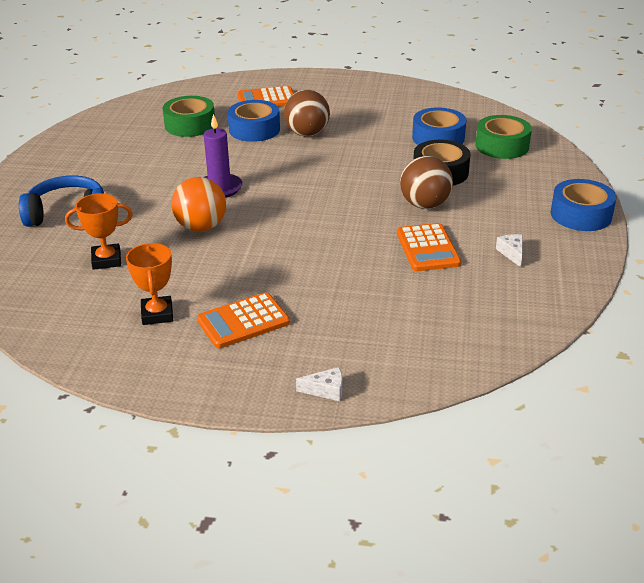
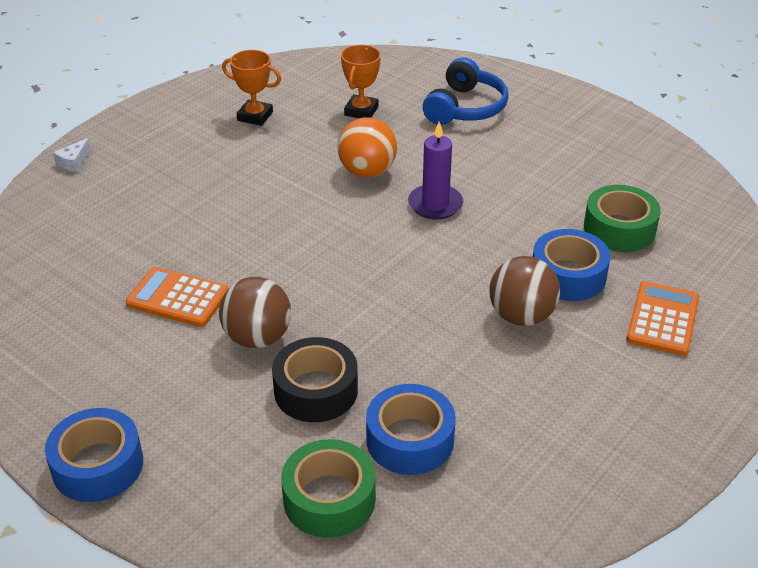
camera: 120 degrees right, 5 degrees up
(243, 321) = (197, 151): orange calculator -> none
(511, 253) = (101, 355): white cheese -> none

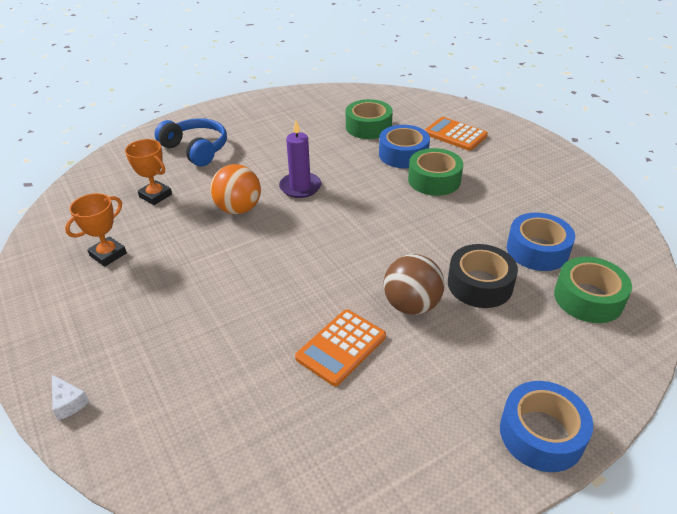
camera: 70 degrees left, 0 degrees up
(521, 316) = (434, 180): brown ball -> green tape

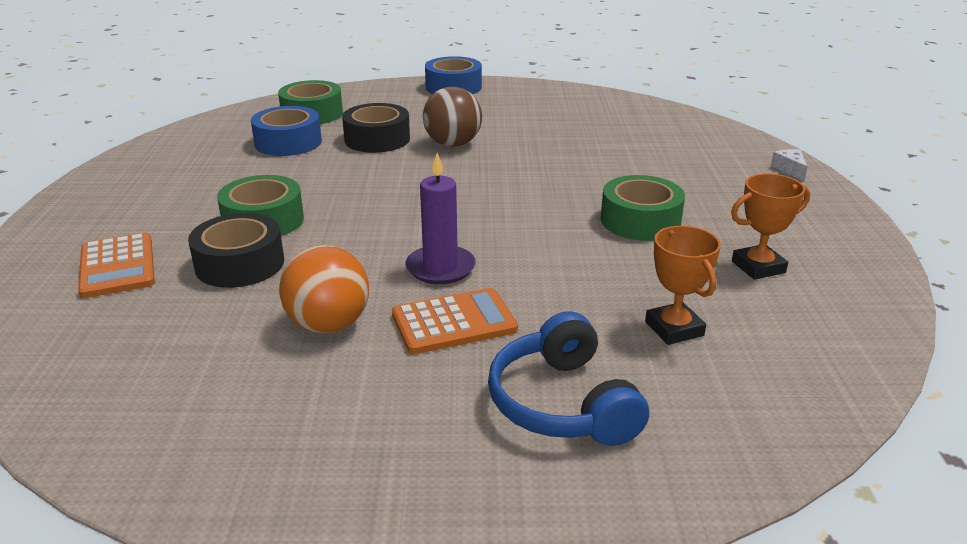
camera: 150 degrees left, 10 degrees down
(238, 209) = (552, 267): orange ball -> orange ball (328, 325)
(341, 347) = (539, 140): orange calculator -> orange calculator (454, 322)
(368, 127) = (206, 330): green tape -> green tape (640, 221)
(403, 154) = (240, 264): blue tape -> black tape

